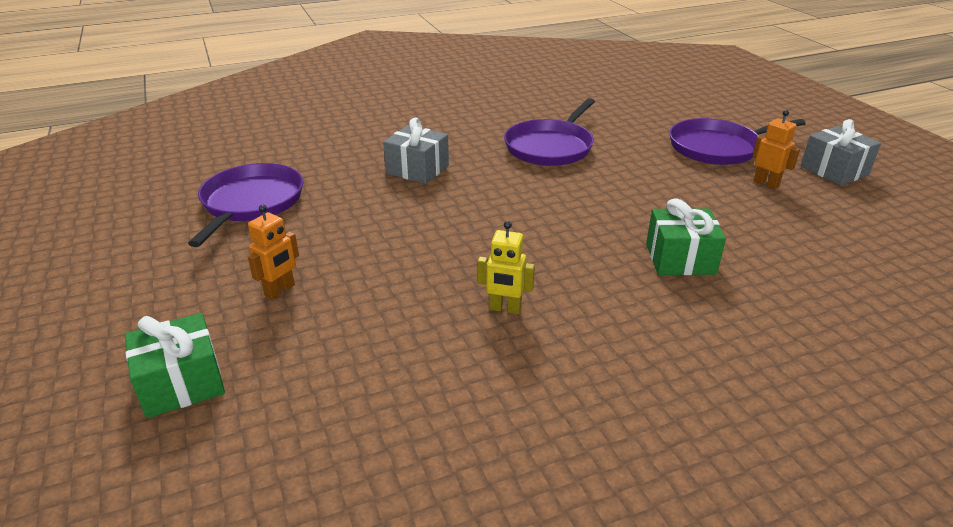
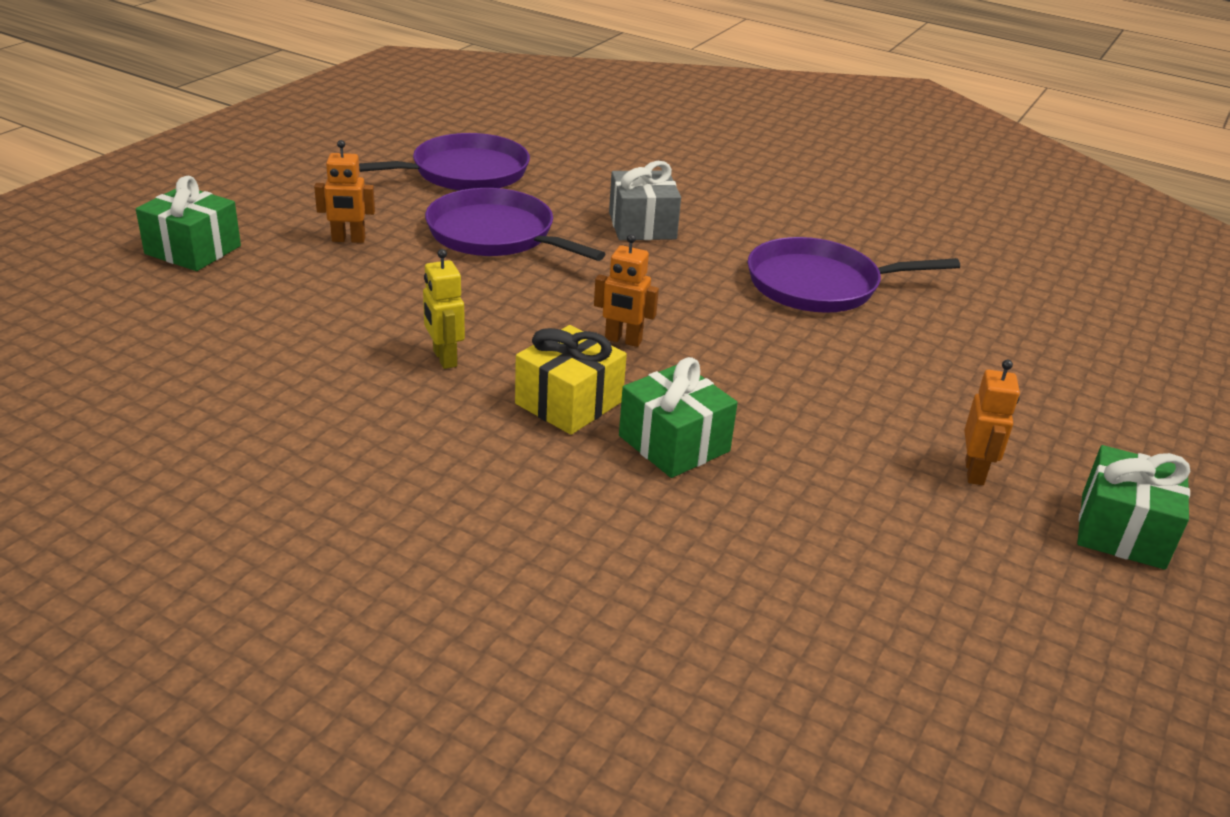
camera: 50 degrees right, 0 degrees up
(549, 230) = (623, 340): none -> orange robot
(605, 278) = (569, 403): none -> yellow gift
(718, 147) = (1025, 408): purple pan -> purple pan (496, 235)
(834, 170) = (1122, 531): grey gift -> green gift

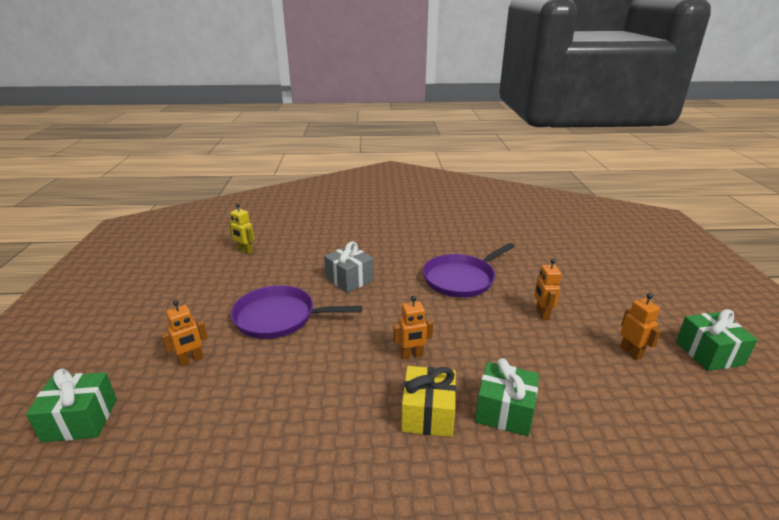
camera: 30 degrees left, 5 degrees down
(444, 358) = (330, 420): yellow robot -> yellow robot (245, 251)
(464, 172) = (223, 284): purple pan -> none
(892, 374) = (542, 314): none -> orange robot

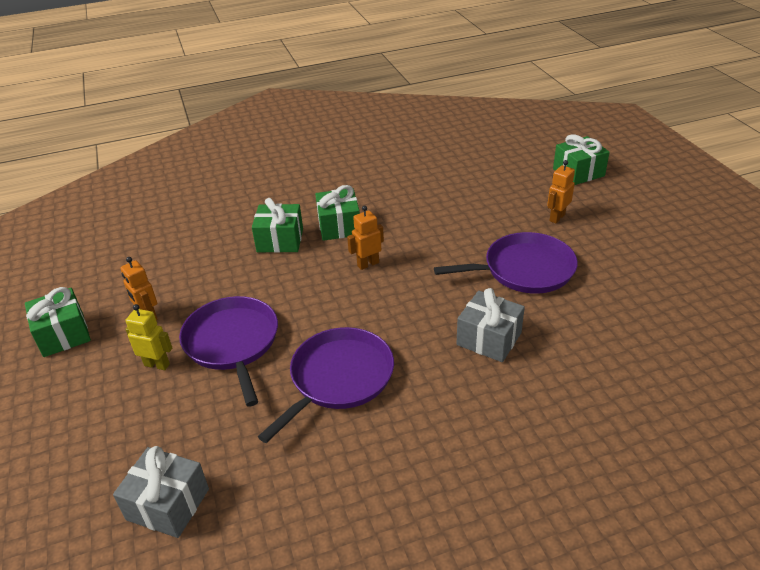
camera: 165 degrees right, 10 degrees up
(245, 251) = (682, 354): yellow robot -> yellow robot (157, 364)
(428, 414) = (339, 226): yellow gift -> green gift
(542, 314) = (232, 343): orange robot -> purple pan
(561, 249) = (168, 504): none -> grey gift

